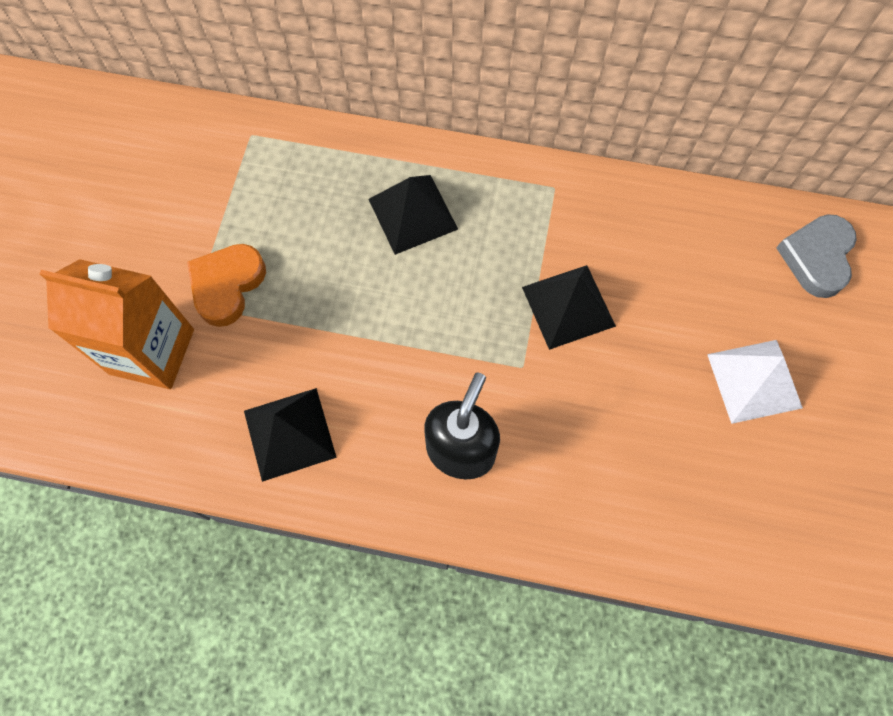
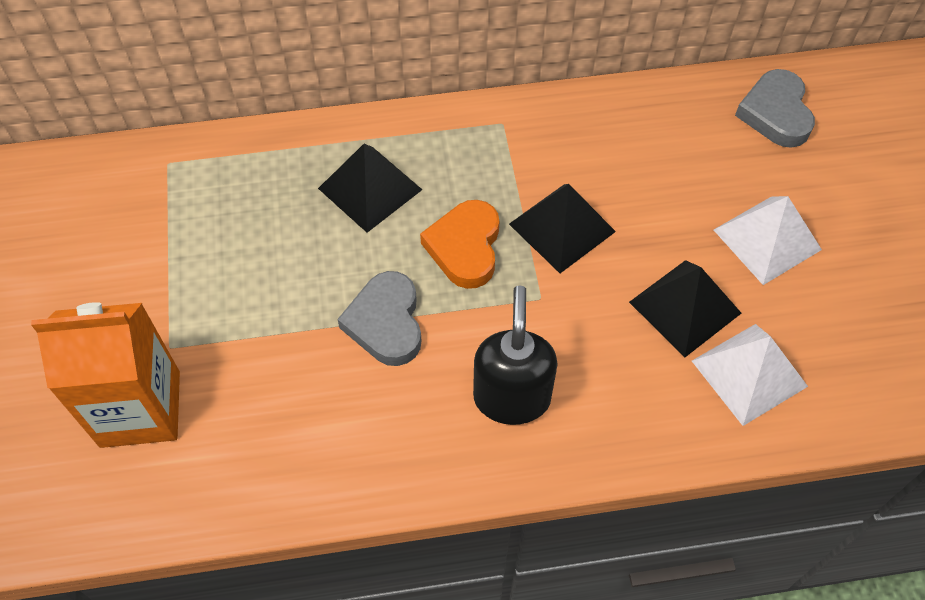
camera: 20 degrees left, 10 degrees down
(227, 285) = (199, 317): orange heart -> orange heart (465, 247)
(289, 434) = (325, 441): black pyramid -> black pyramid (685, 307)
(379, 344) = (386, 323): none -> grey heart
(682, 503) = (749, 373): none -> white pyramid

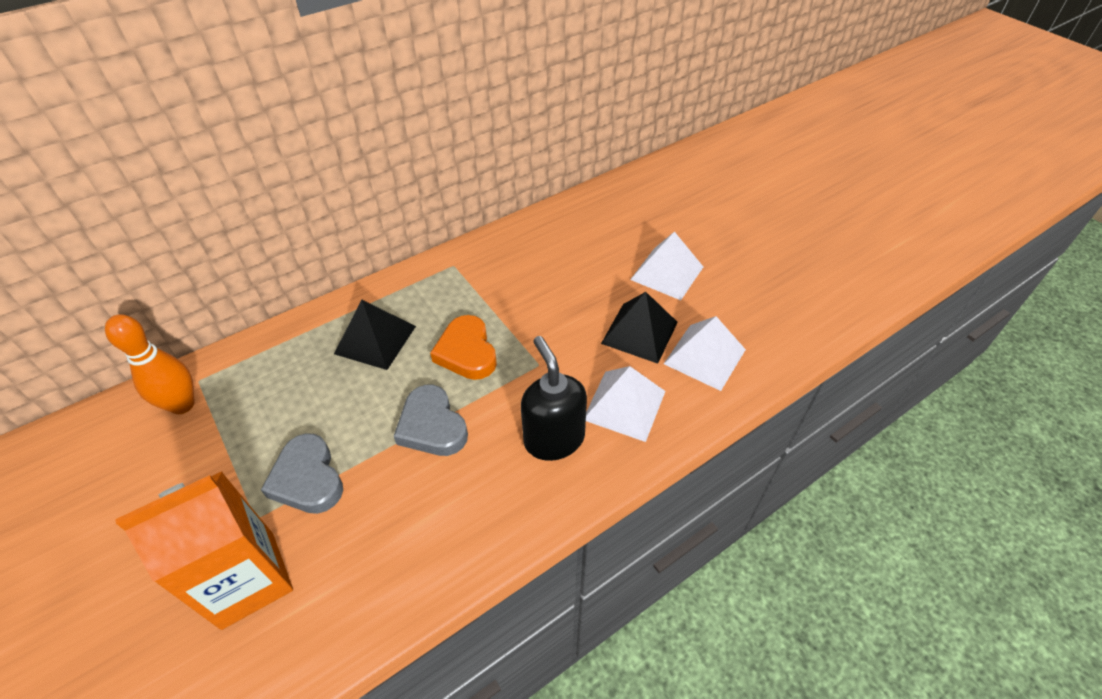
camera: 25 degrees left, 10 degrees down
(143, 186) = (182, 405): none -> orange bowling pin
(562, 228) = (529, 314): black pyramid -> none
(615, 392) = (624, 405): none -> white pyramid
(775, 113) = (629, 201): grey heart -> grey heart (307, 479)

